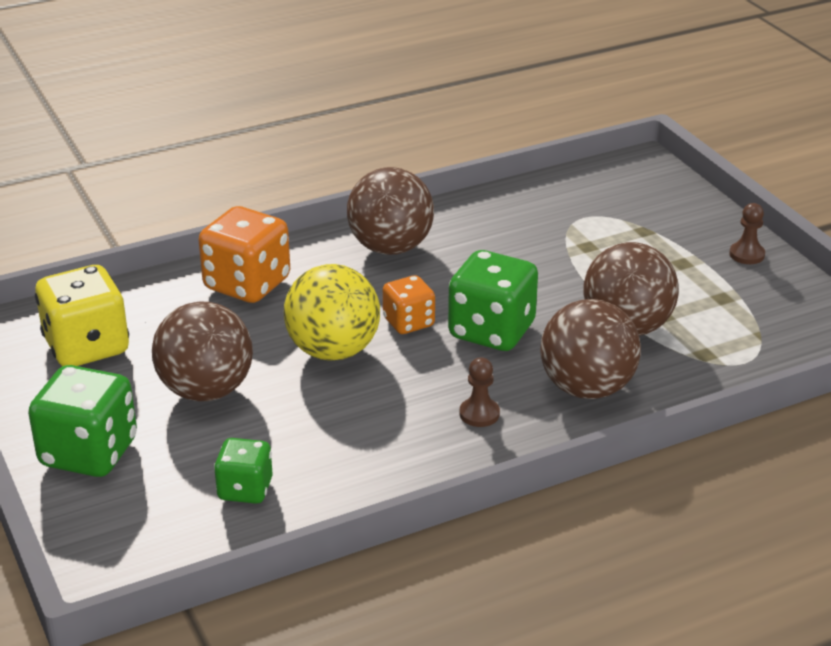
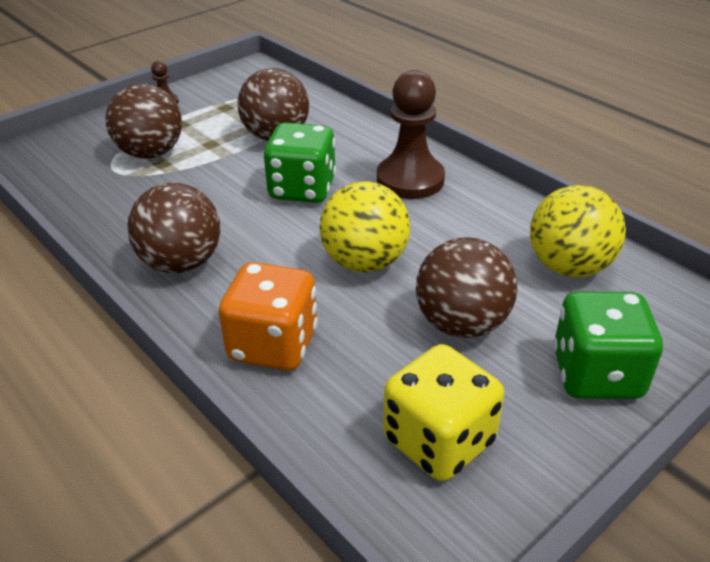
camera: 105 degrees left, 5 degrees up
(245, 490) = (569, 267): green dice -> yellow ball
(408, 322) = (305, 230): orange dice -> none
(479, 414) = (410, 179): brown pawn -> brown pawn, size x2.23
(587, 388) = (357, 143): brown ball -> brown ball (151, 153)

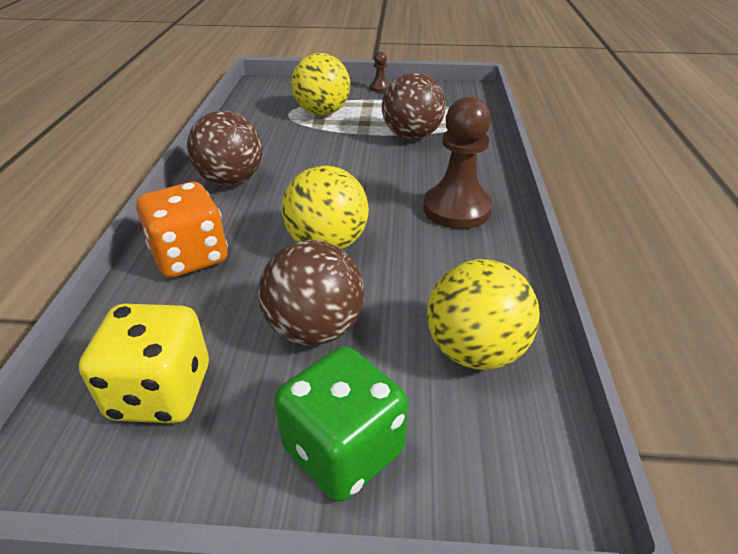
camera: 45 degrees right, 0 degrees up
(151, 153) = (322, 113): brown ball -> yellow ball
(302, 189) = (370, 176): green dice -> none

